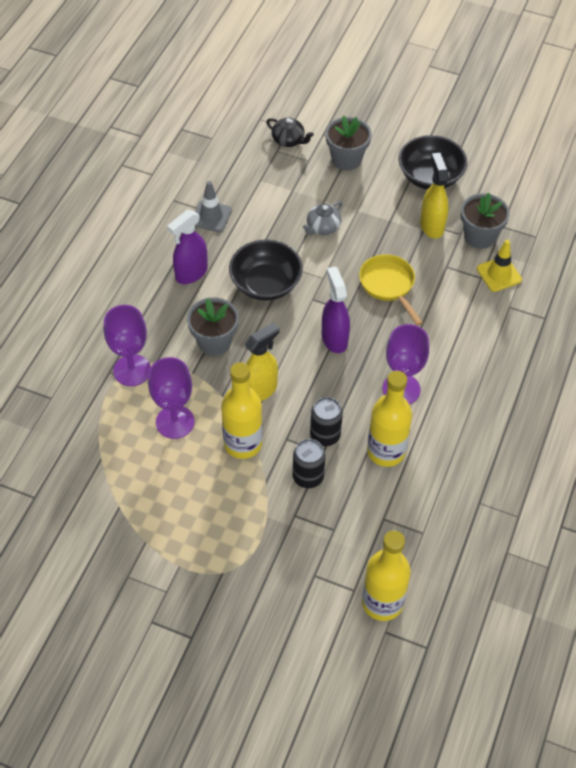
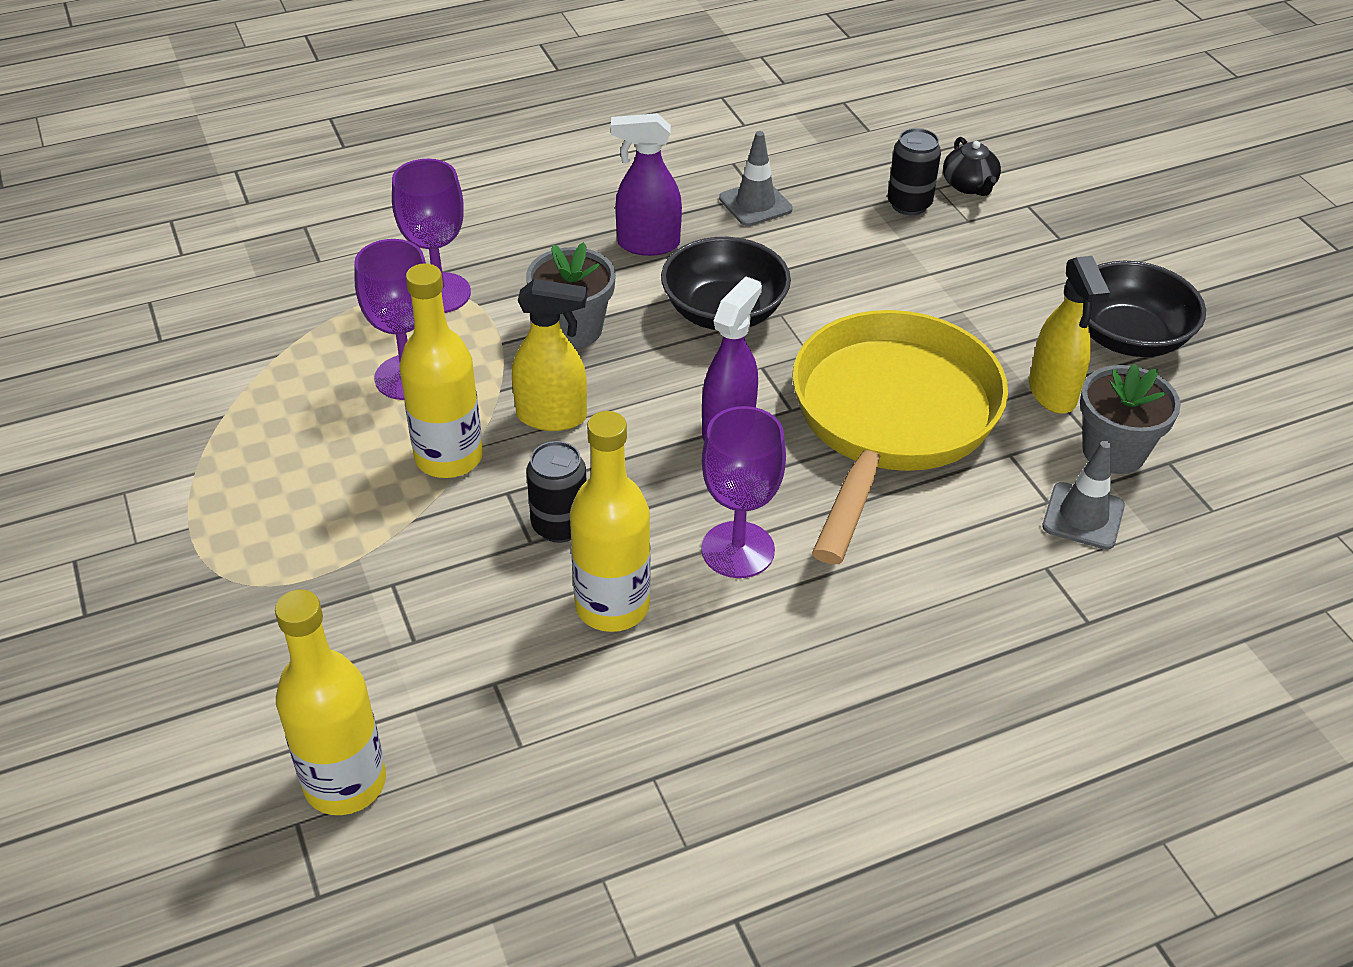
camera: 45 degrees right, 10 degrees down
(308, 477) = (471, 555): black can -> black can (909, 204)
(323, 227) = (887, 300): grey teapot -> none
(346, 159) = (1024, 248): grey flower pot -> none
(388, 285) = (890, 420): yellow pan -> yellow pan, size x2.04
(432, 226) = (1052, 393): yellow spray bottle -> yellow spray bottle turned 135 degrees clockwise
(499, 274) = (1083, 516): yellow traffic cone -> grey traffic cone

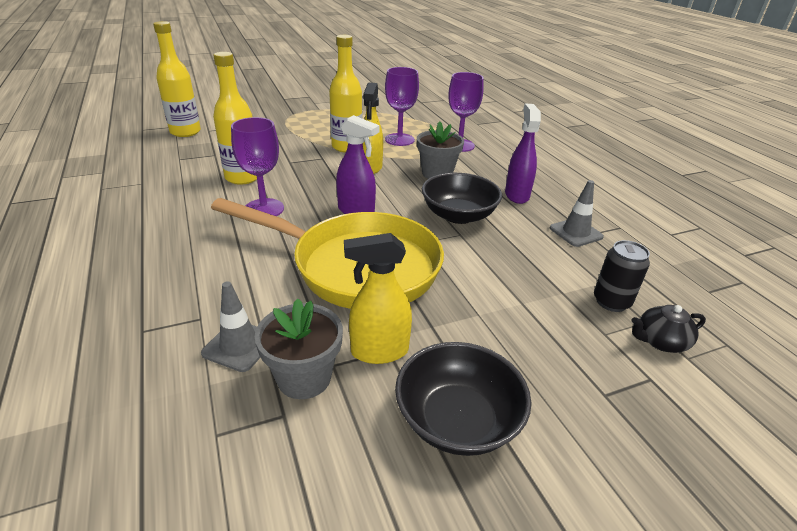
camera: 90 degrees right, 10 degrees down
(560, 526) = (297, 168): black can -> none

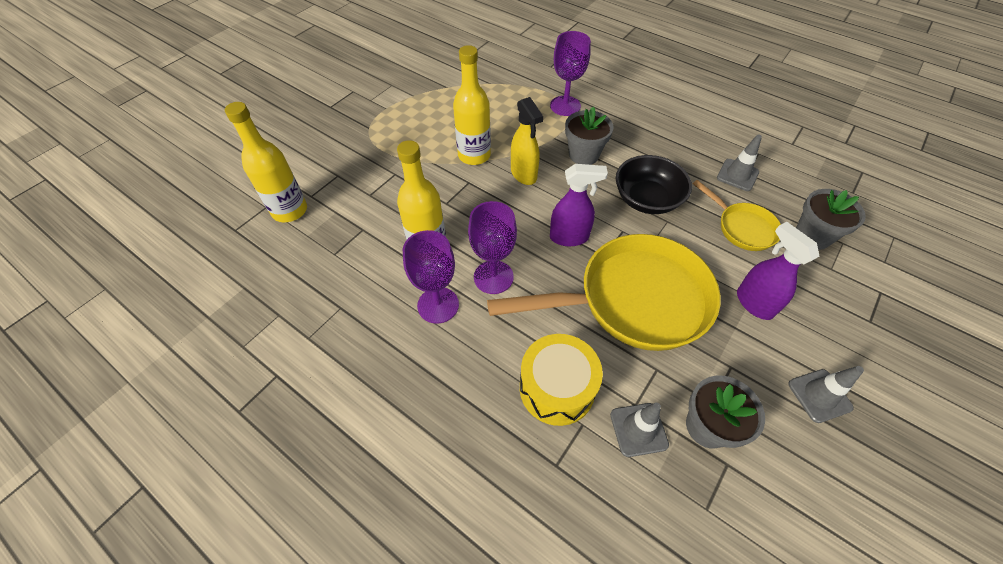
camera: 30 degrees left, 20 degrees up
(214, 287) = (557, 388): none -> yellow drum
(379, 351) = (727, 372): yellow spray bottle -> none
(399, 139) = (508, 122): purple goblet -> purple goblet (438, 305)
(457, 420) = (819, 395): black bowl -> grey traffic cone
(516, 195) = (664, 152): purple spray bottle -> purple spray bottle (754, 303)
(534, 266) = (742, 227): none -> yellow pan
(611, 302) = (812, 236): black can -> grey flower pot
(660, 341) = (862, 256): black teapot -> none

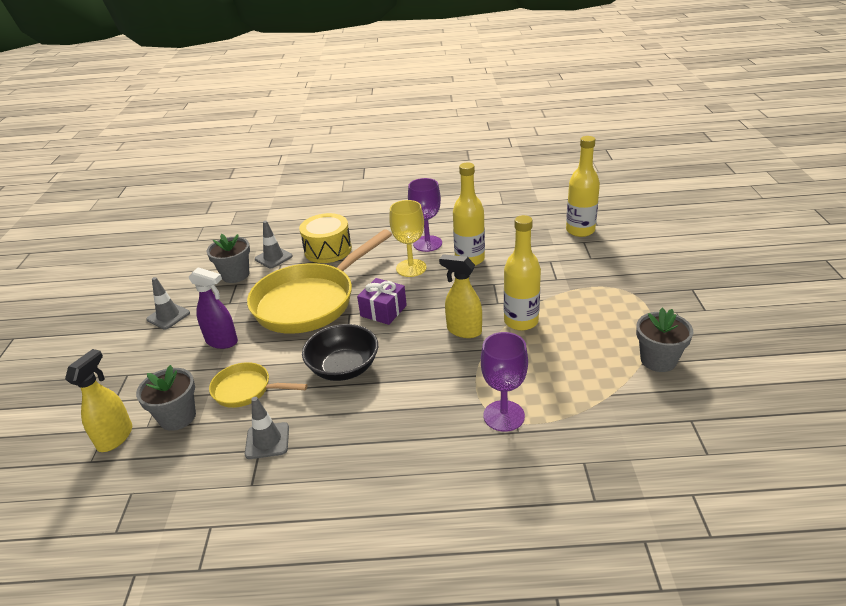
camera: 145 degrees right, 20 degrees down
(493, 277) = (411, 268): purple goblet -> yellow goblet
(569, 237) = (383, 311): purple spray bottle -> purple gift
(583, 155) = (432, 375): grey flower pot -> grey flower pot (658, 360)
(873, 247) = (115, 437): none -> yellow spray bottle

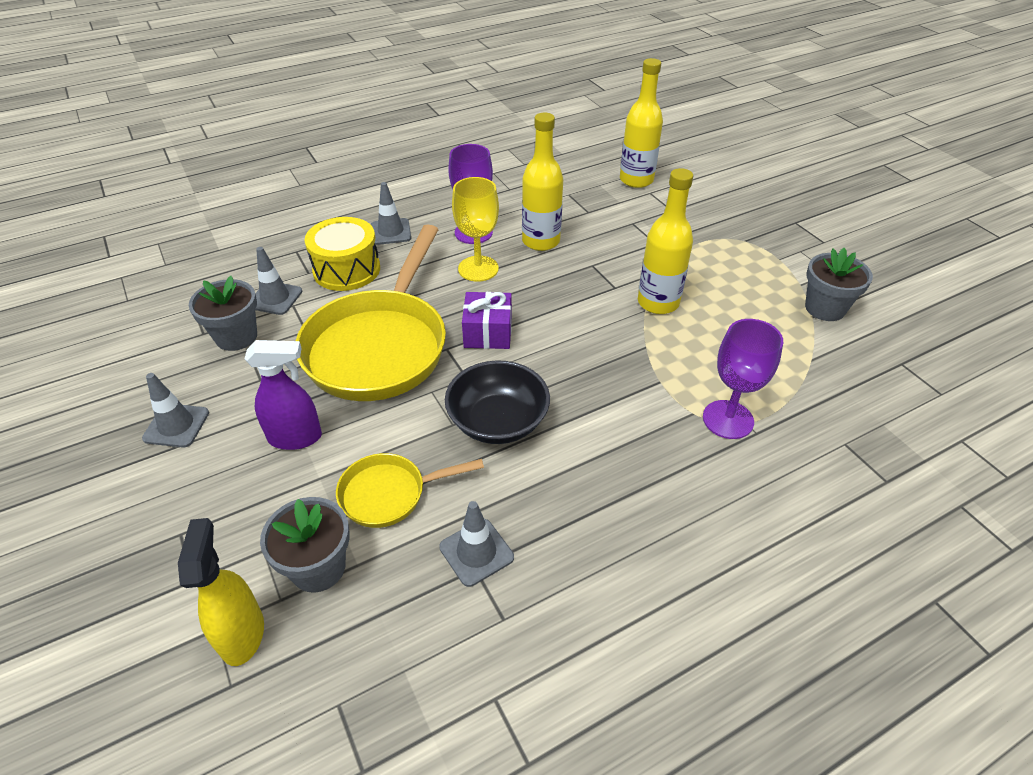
camera: 30 degrees left, 10 degrees up
(374, 232) = (391, 232): none -> grey traffic cone
(463, 330) = (604, 331): yellow spray bottle -> none

